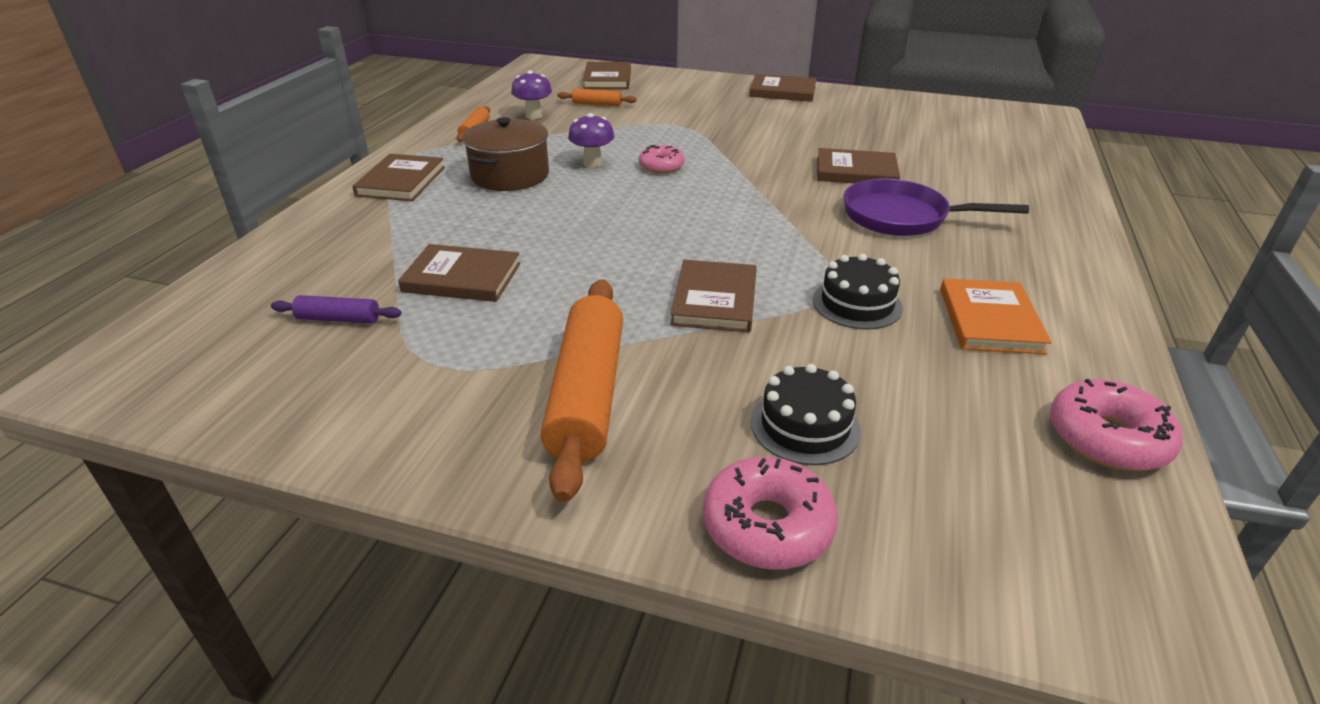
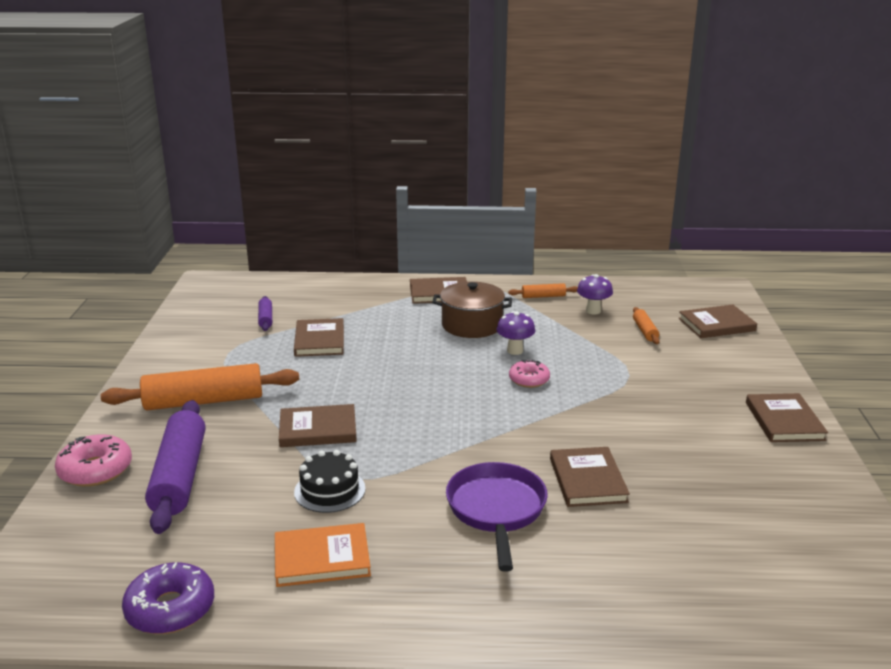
camera: 75 degrees right, 10 degrees down
(805, 426) = (179, 476): black cake -> purple rolling pin
(1107, 438) = (170, 609): pink donut -> purple donut

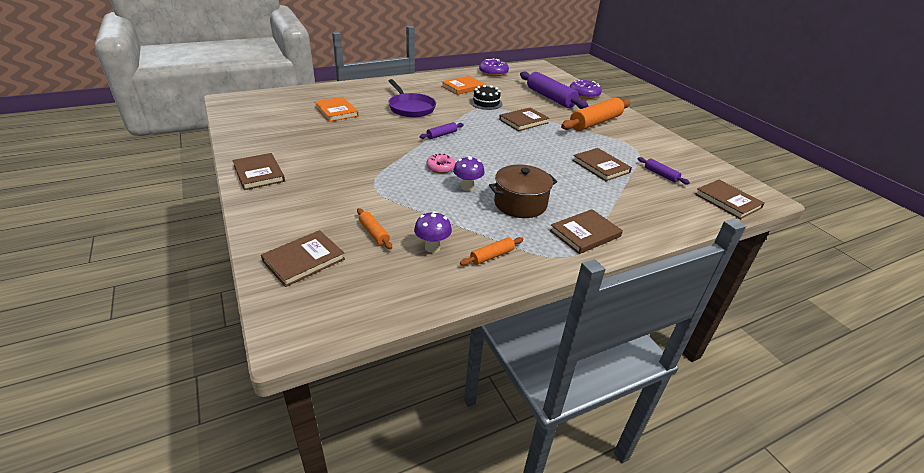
camera: 150 degrees right, 10 degrees up
(95, 470) = (584, 94): pink donut -> purple donut
(485, 431) = (441, 135): none -> purple rolling pin
(588, 480) = (375, 124): brown book -> brown book (727, 201)
(656, 534) = (336, 111): none -> orange book

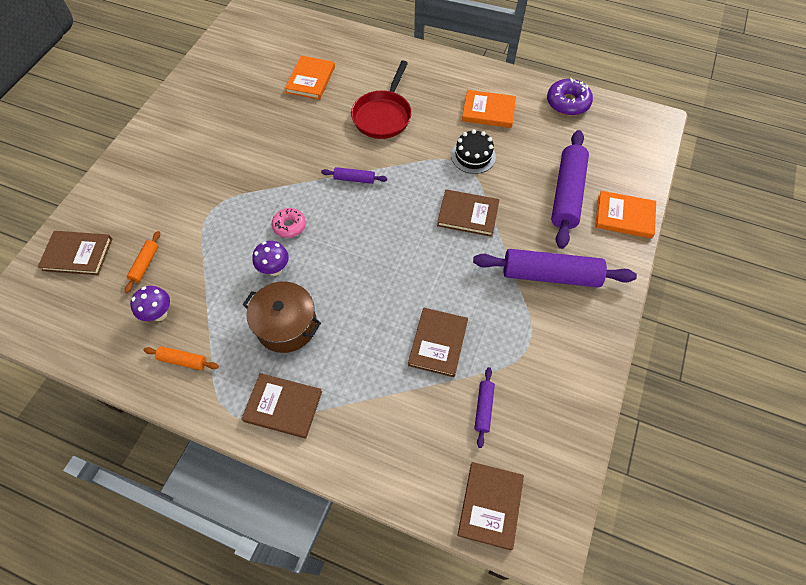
camera: 50 degrees right, 25 degrees up
(259, 173) = (158, 133): brown book -> none
(410, 108) = (383, 116): purple pan -> red pan
(584, 94) = (624, 216): purple donut -> orange book
(595, 122) = (550, 275): orange rolling pin -> purple rolling pin

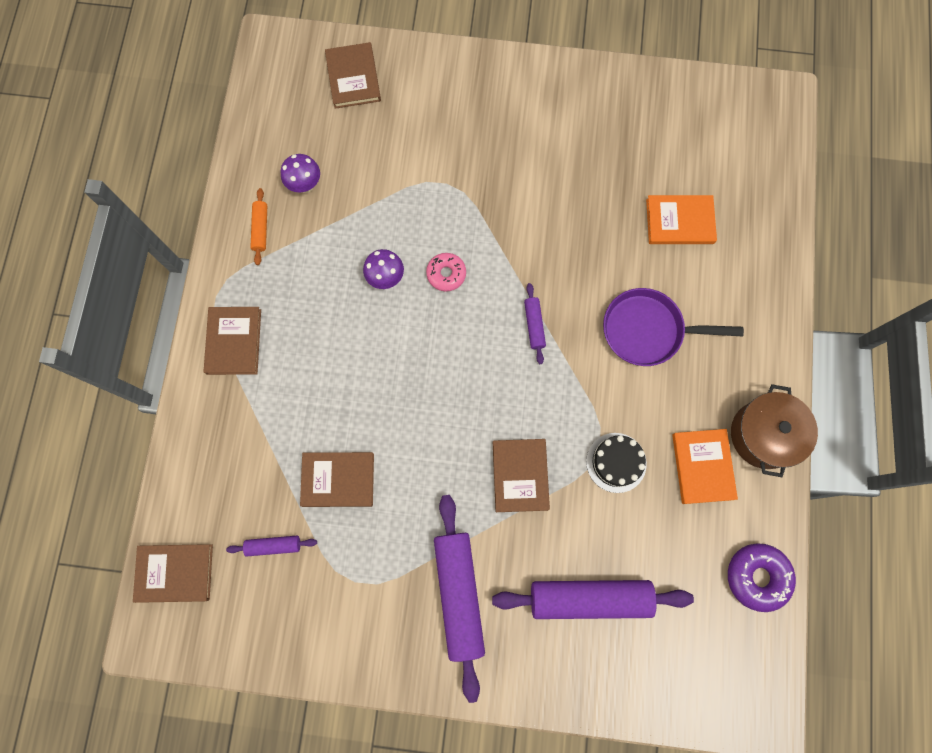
camera: 75 degrees right, 15 degrees up
(145, 264) = (358, 147): orange rolling pin -> none
(286, 325) = (322, 314): brown pot -> brown pot (764, 434)
(383, 116) = (647, 330): red pan -> purple pan
(624, 216) = (575, 681): orange book -> none

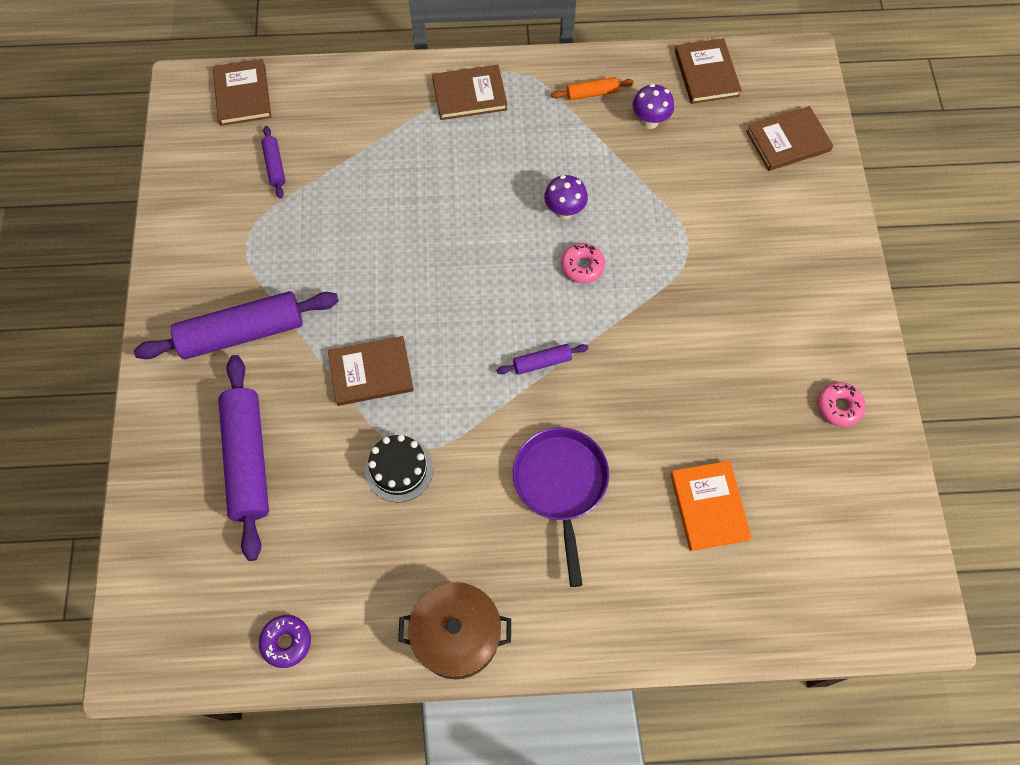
camera: 80 degrees right, 10 degrees down
(338, 479) = (345, 207): brown book -> brown book (706, 73)
(609, 106) = (839, 407): none -> pink donut
(703, 466) = (407, 566): orange book -> none
(757, 577) = (286, 642): purple donut -> purple donut, size x0.67

